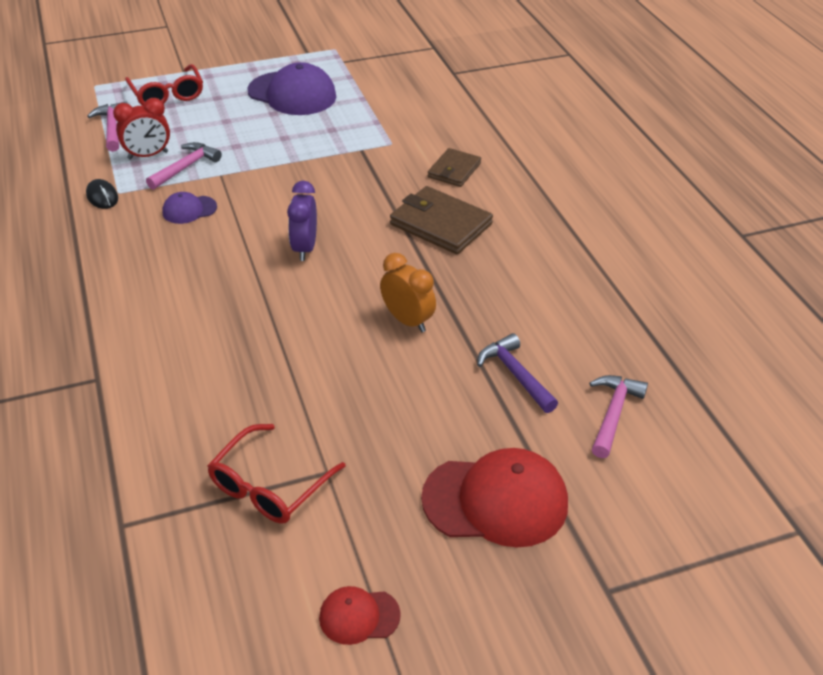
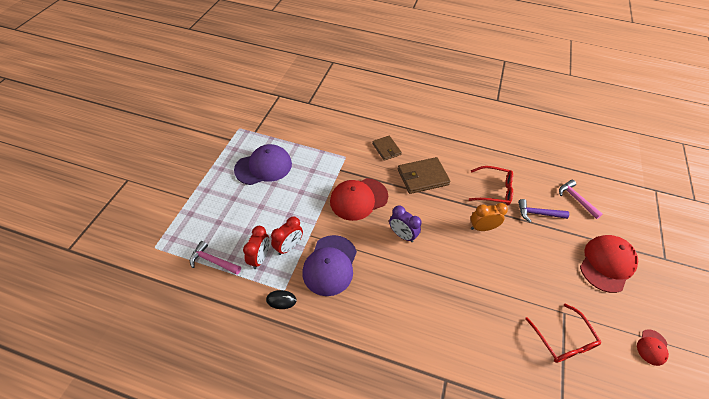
camera: 55 degrees left, 10 degrees up
(167, 95) = (206, 218): red glasses -> red glasses (494, 190)
(186, 167) = (289, 247): pink hammer -> red clock
(189, 210) = (330, 265): purple cap -> purple cap, size x1.99
(326, 186) = (358, 199): none -> red cap

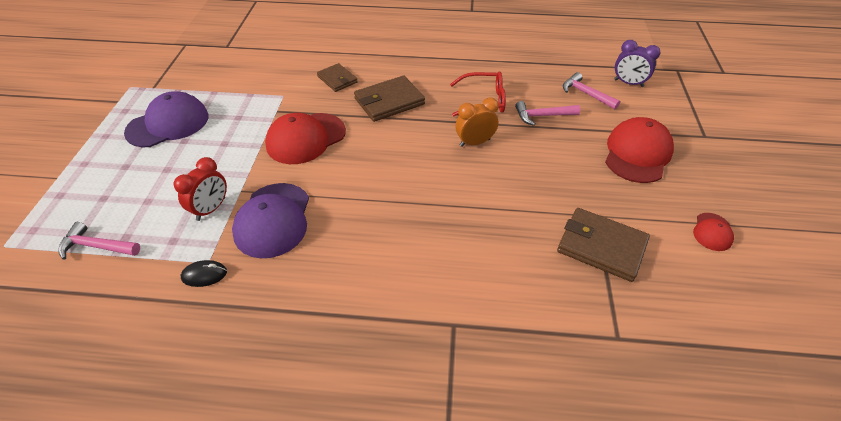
camera: 10 degrees left, 5 degrees down
(260, 258) = (169, 230): red clock -> none
(402, 235) = (370, 168): purple clock -> purple clock (628, 83)
(538, 213) = (542, 116): purple hammer -> pink hammer
(563, 340) = (601, 246): red glasses -> brown wallet

